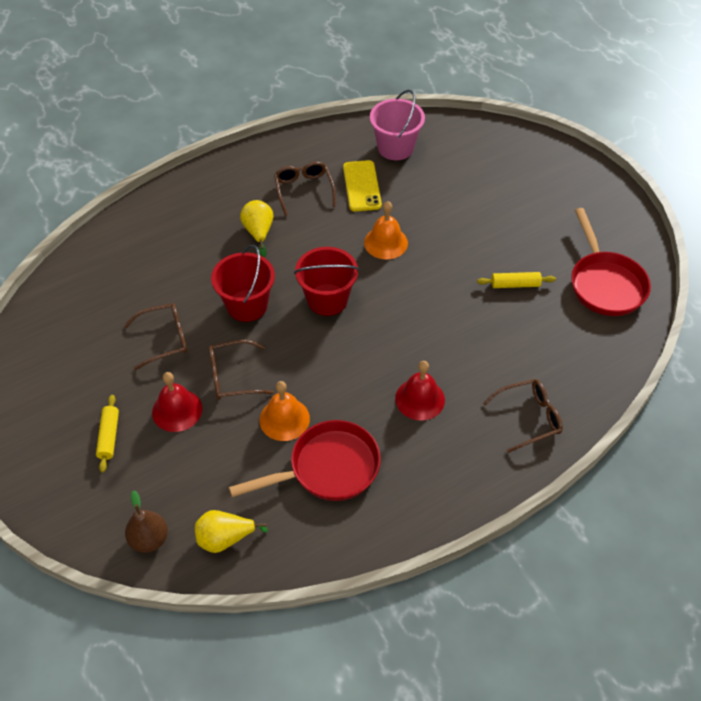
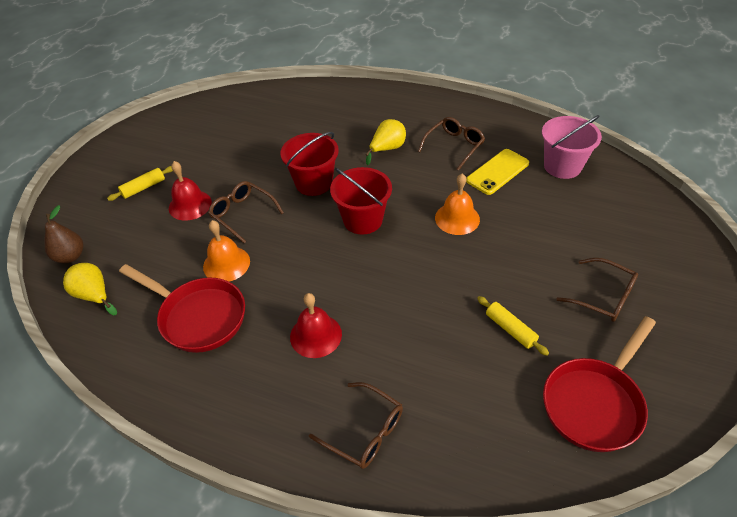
camera: 55 degrees right, 5 degrees down
(165, 339) = (246, 164): brown glasses -> brown glasses (604, 297)

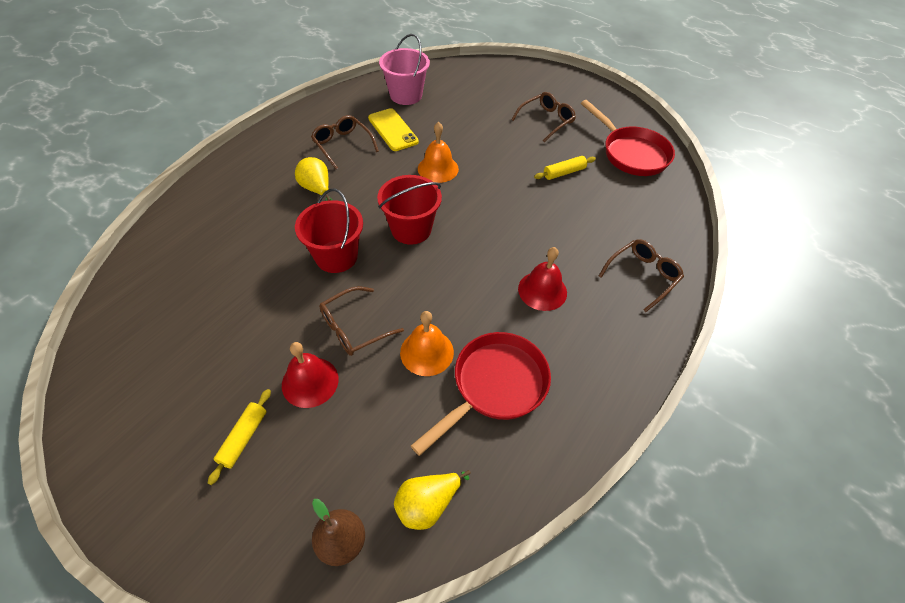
camera: 80 degrees left, 5 degrees up
(143, 188) = (243, 438): yellow rolling pin -> yellow rolling pin turned 45 degrees clockwise

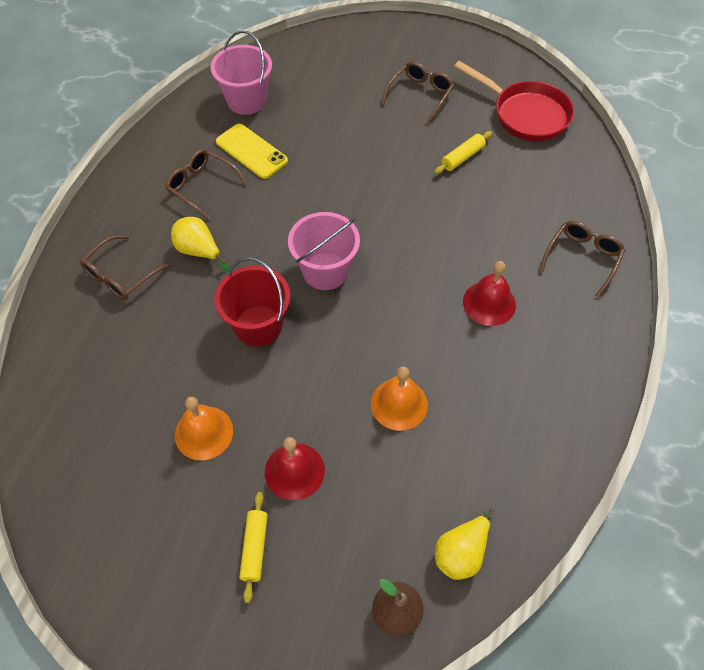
camera: 15 degrees left, 5 degrees up
(353, 328) = (313, 401): brown glasses -> brown glasses (120, 276)
(411, 229) = (325, 271): red bucket -> pink bucket
(438, 168) = (323, 188): orange bell -> orange bell (204, 432)
(494, 386) = (479, 419): red pan -> none

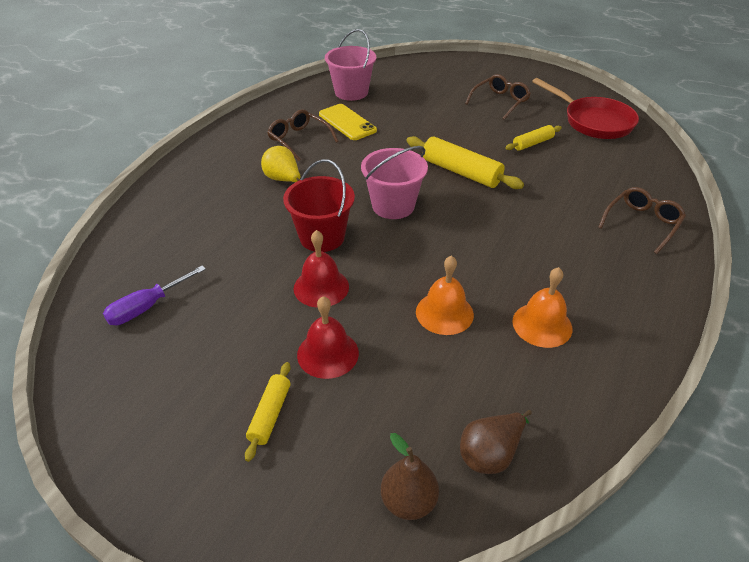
camera: 10 degrees right, 15 degrees down
(98, 446) = (146, 307): none -> purple screwdriver
(120, 276) = (210, 189): brown glasses -> none
(204, 432) = (248, 310): orange bell -> orange bell (542, 324)
(390, 212) = (461, 172): none -> yellow rolling pin
(461, 553) = (491, 453): yellow pear -> brown pear
(489, 303) = (546, 246): red bell -> red bell (321, 287)

